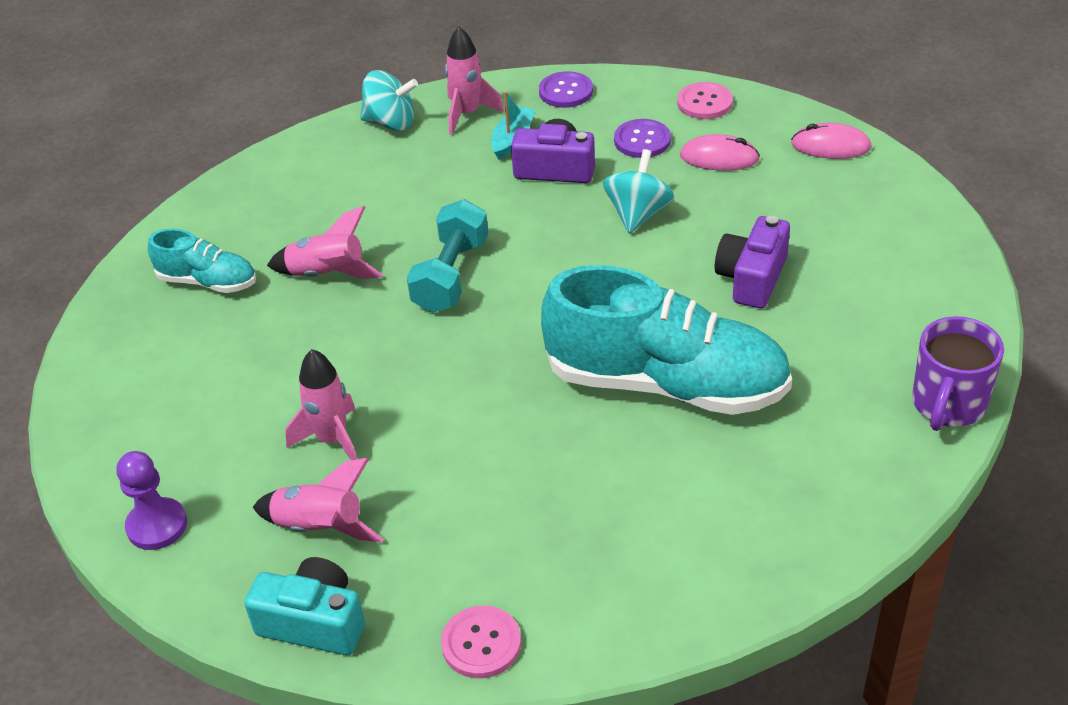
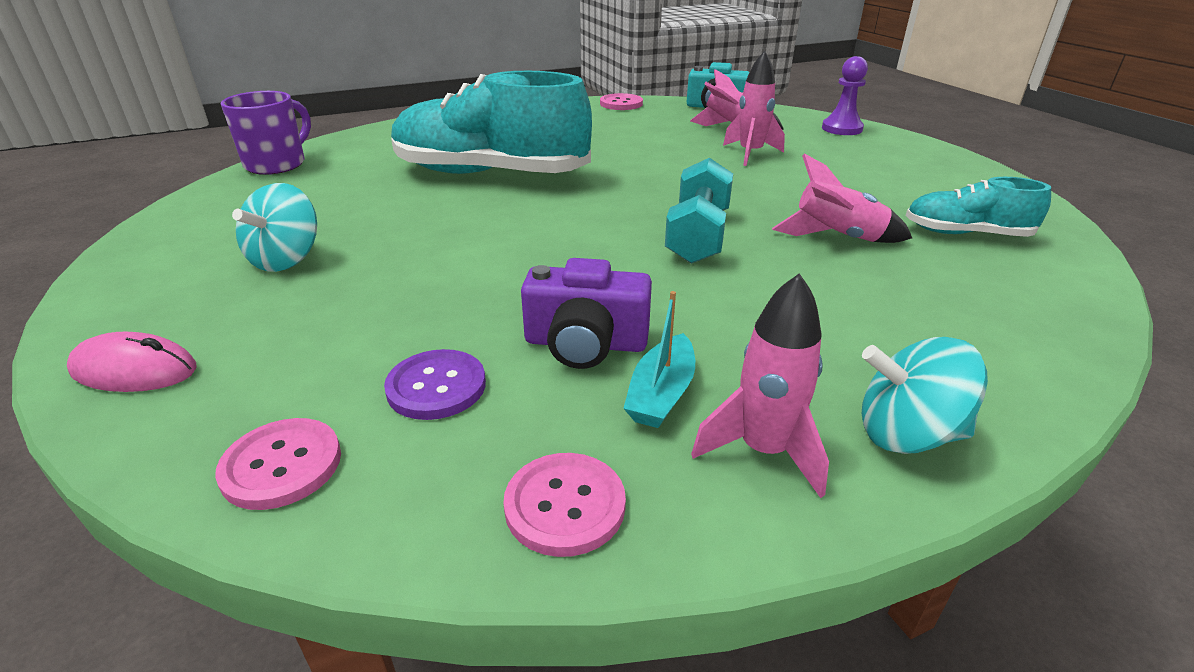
camera: 175 degrees right, 10 degrees down
(566, 91) = (565, 505): purple button -> pink button
(638, 214) = (477, 286): turquoise spinning top -> turquoise spinning top (286, 259)
(719, 158) = (326, 355): pink mouse -> none
(752, 278) = (375, 230): purple camera -> none

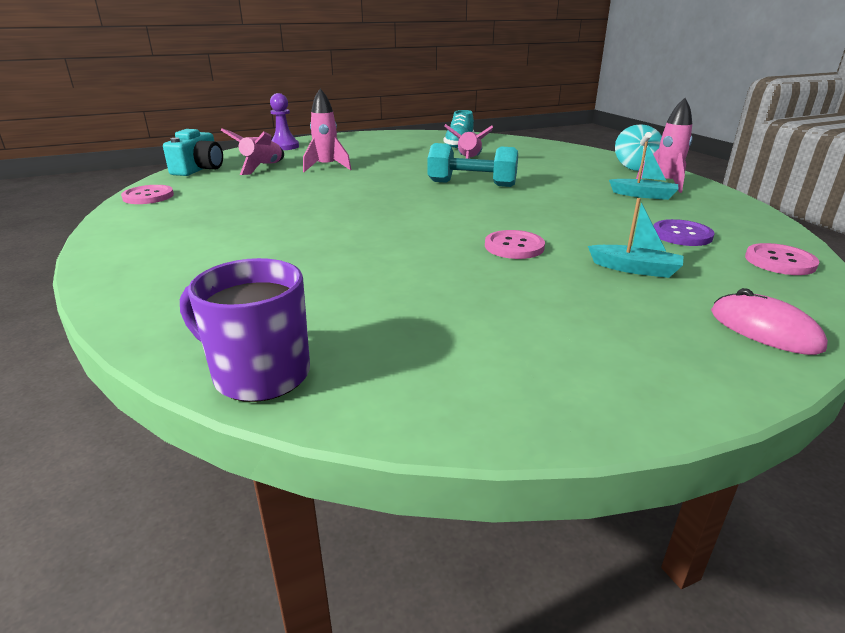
camera: 90 degrees left, 5 degrees down
(134, 370) = (764, 330): pink mouse -> pink mouse turned 45 degrees counterclockwise
(286, 259) = (558, 305): turquoise spinning top -> none
(338, 317) = (635, 269): none -> turquoise boat
(490, 174) = (345, 240): turquoise shoe -> none
(565, 505) = (731, 209): pink button -> pink button (514, 247)
(585, 343) = (613, 207): purple camera -> none

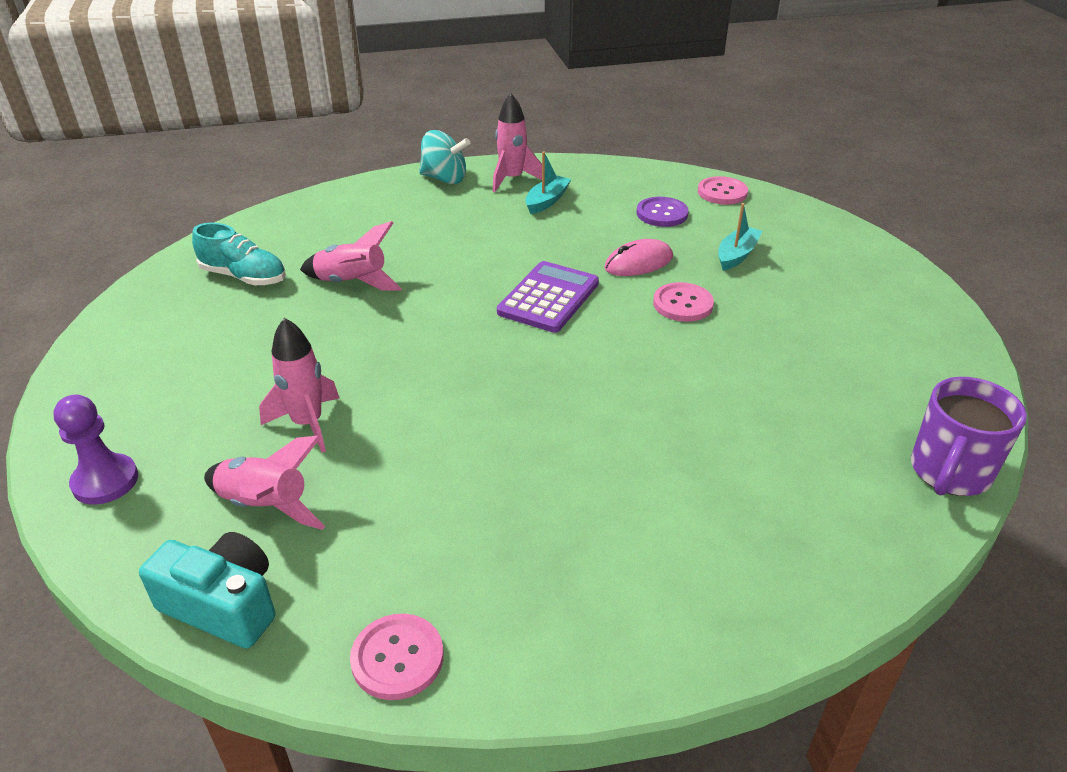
camera: 80 degrees left, 10 degrees up
(472, 184) = (464, 297): turquoise dumbbell -> none
(488, 204) = (548, 298): none -> purple calculator
(764, 330) = (835, 235): pink mouse -> pink mouse (638, 263)

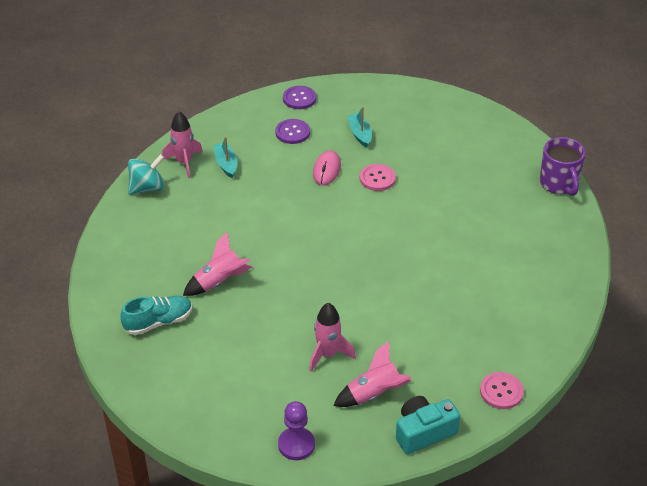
camera: 50 degrees left, 5 degrees up
(548, 298) = (319, 219): purple calculator -> none
(722, 192) = (299, 98): pink button -> purple button

